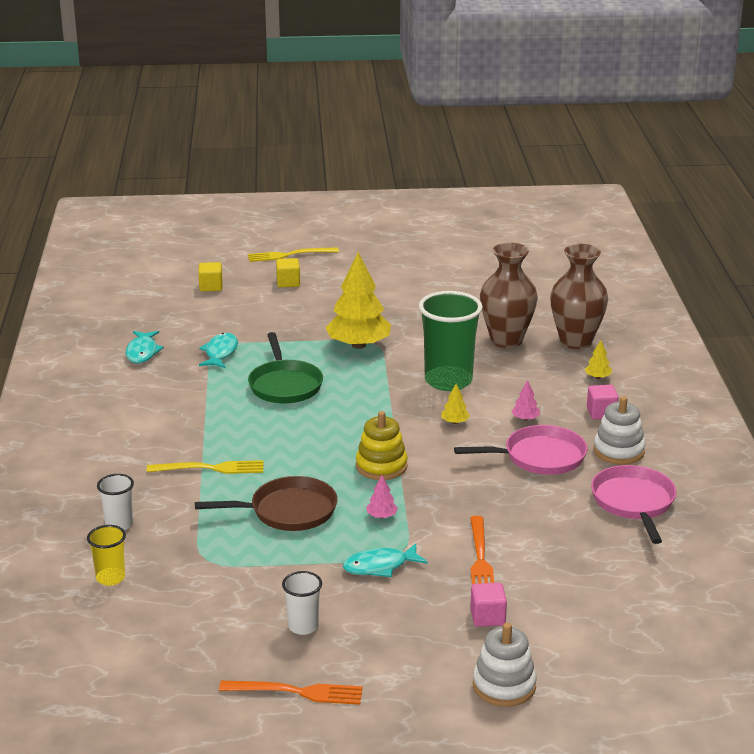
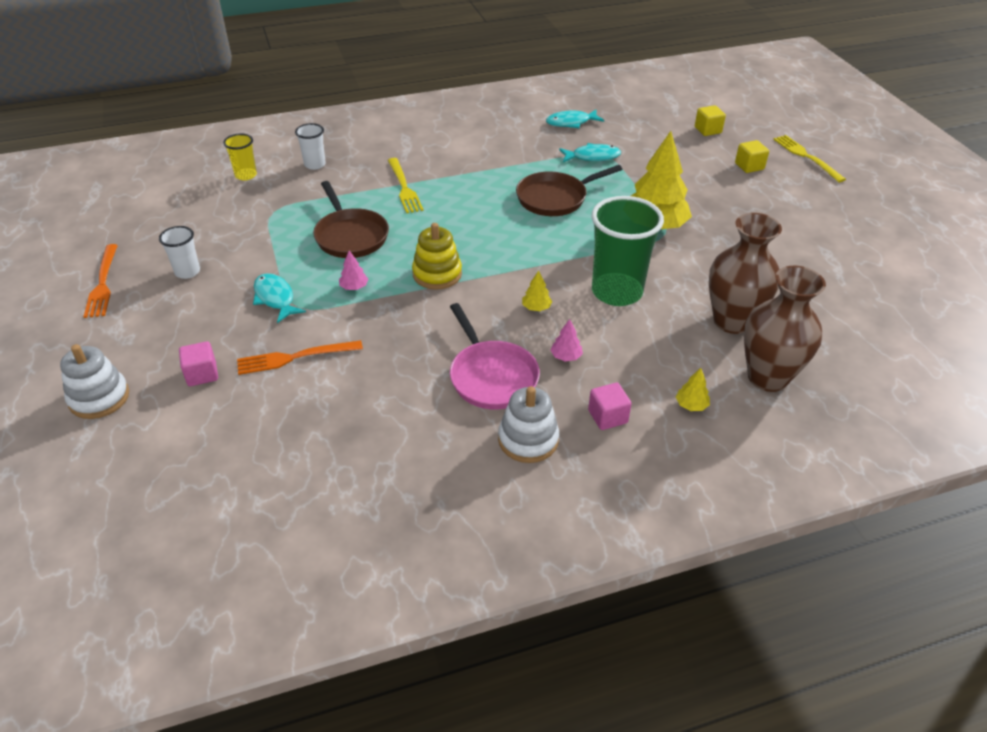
camera: 75 degrees right, 15 degrees up
(285, 385) = (555, 198): green pan -> brown pan
(634, 503) = (422, 463): pink pan -> none

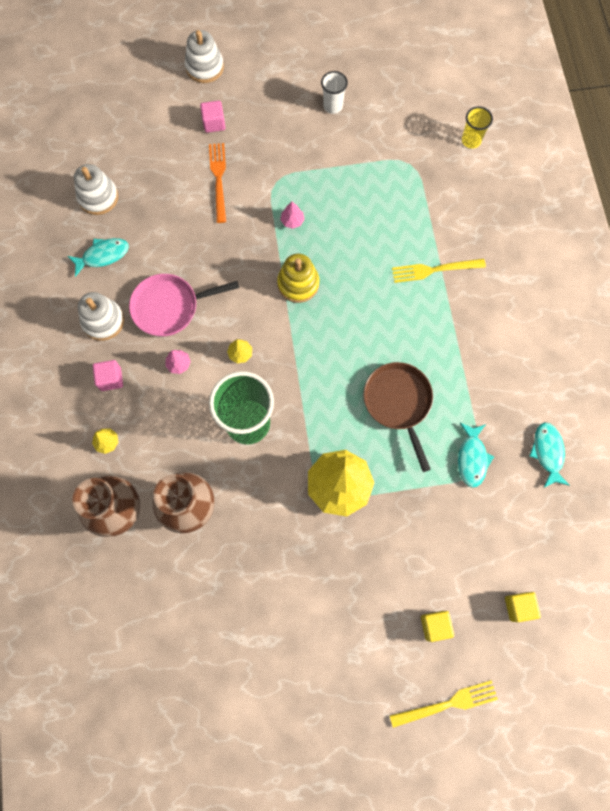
camera: 100 degrees right, 30 degrees up
(103, 283) = (328, 53): orange fork -> none
(275, 298) = (288, 166): turquoise fish -> turquoise fish (103, 255)
(315, 164) = (484, 196): white cup -> none
(328, 483) = (98, 197): none -> white stacking toy
(350, 236) = (363, 221): brown pan -> none

